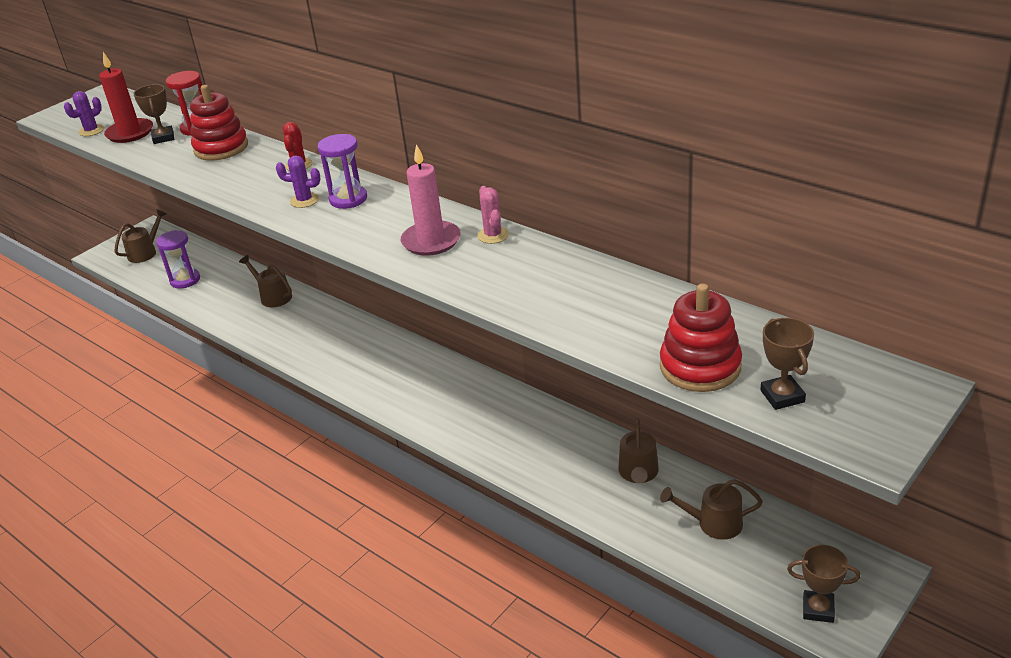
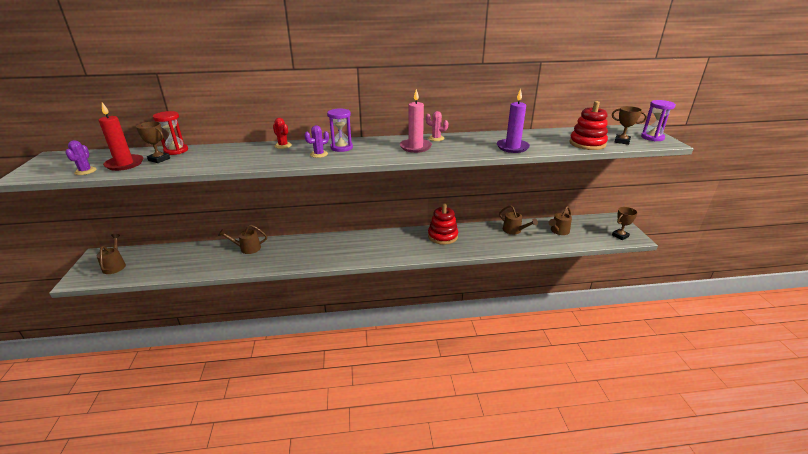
camera: 50 degrees left, 5 degrees down
(185, 280) = (172, 265): purple hourglass -> purple hourglass (652, 137)
(221, 148) = (215, 152): red stacking toy -> red stacking toy (442, 236)
(558, 310) = (512, 147): none -> purple candle

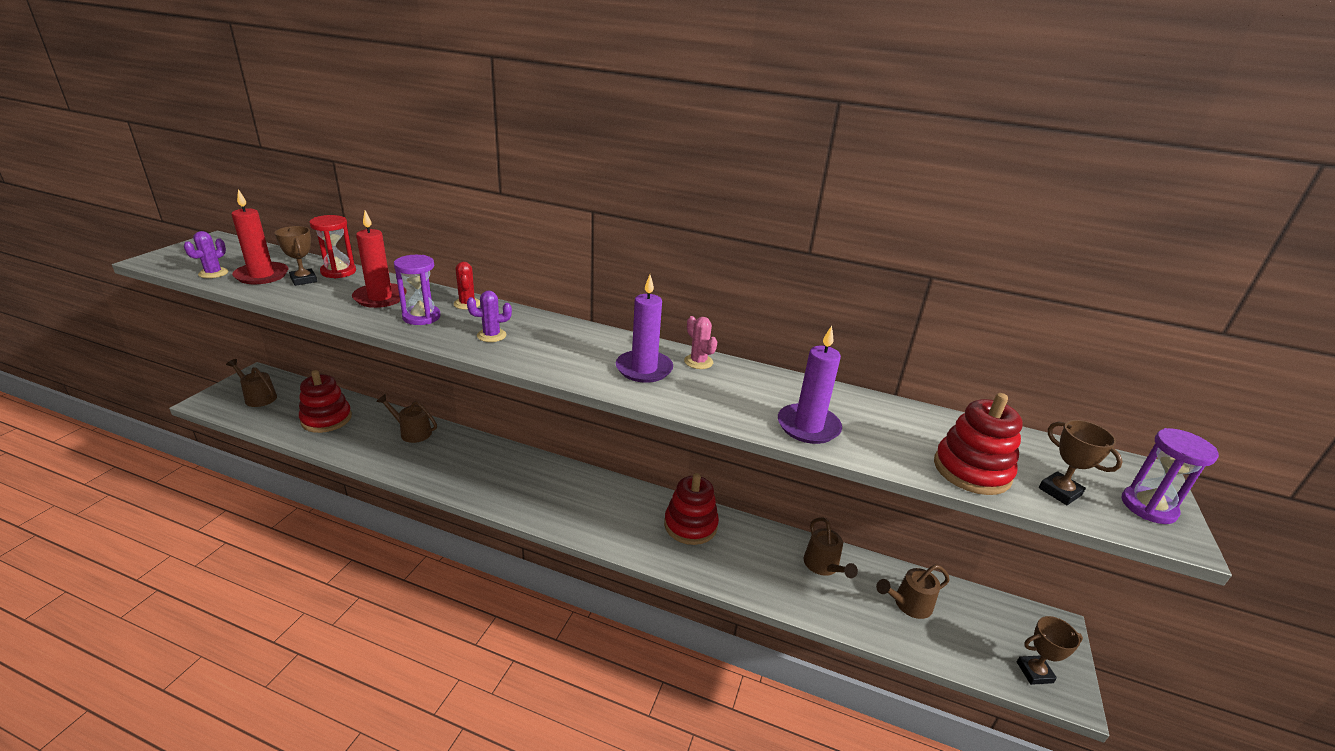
camera: 25 degrees right, 0 degrees up
(115, 265) = (258, 397): brown watering can -> brown watering can turned 75 degrees counterclockwise
(181, 260) = (326, 419): none -> red stacking toy
(225, 155) = (380, 298): none -> red candle
(341, 148) = (536, 333): purple hourglass -> purple hourglass (421, 317)
(415, 147) = (644, 369): pink candle -> purple candle

